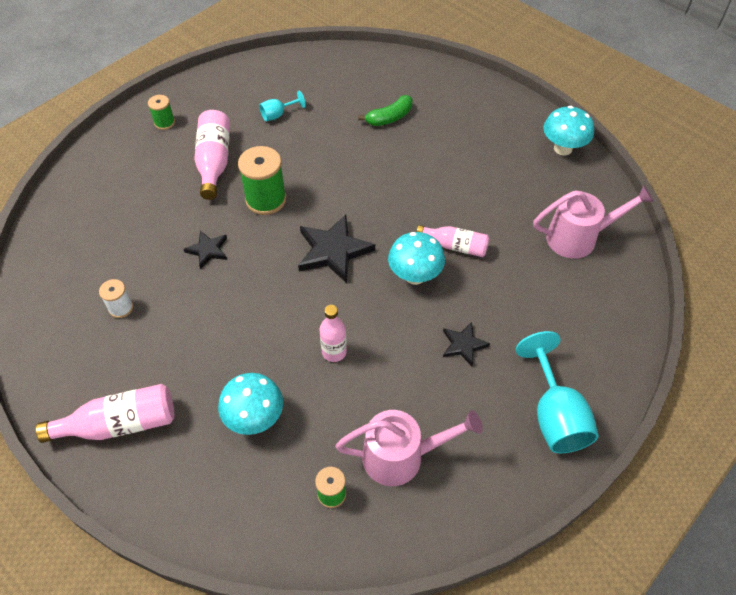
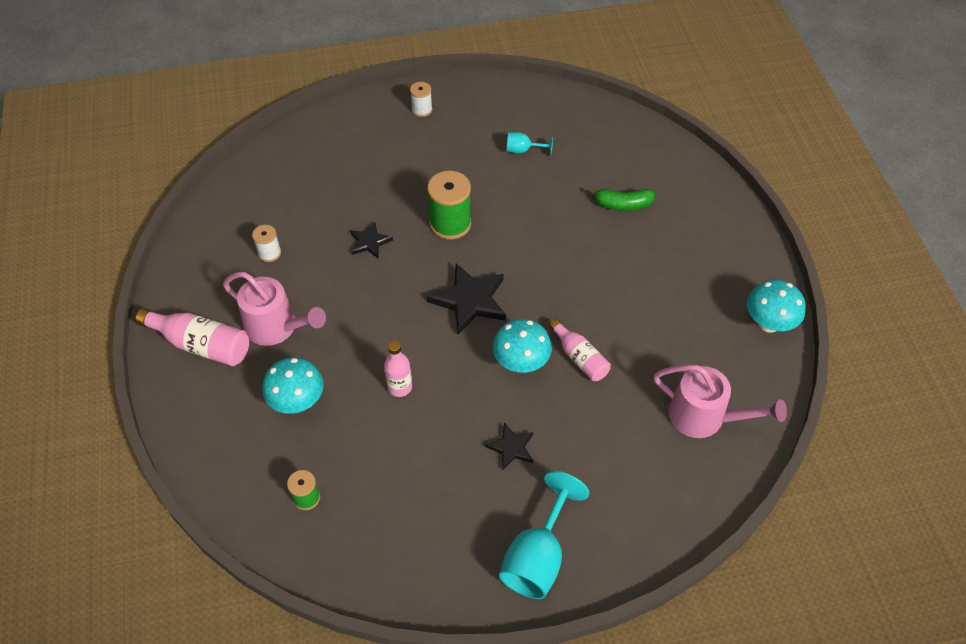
camera: 35 degrees right, 0 degrees up
(164, 123) = (422, 109): green spool -> white spool
(214, 162) = (435, 166): pink bottle -> none
(402, 456) = (383, 505): pink watering can -> pink watering can (277, 327)

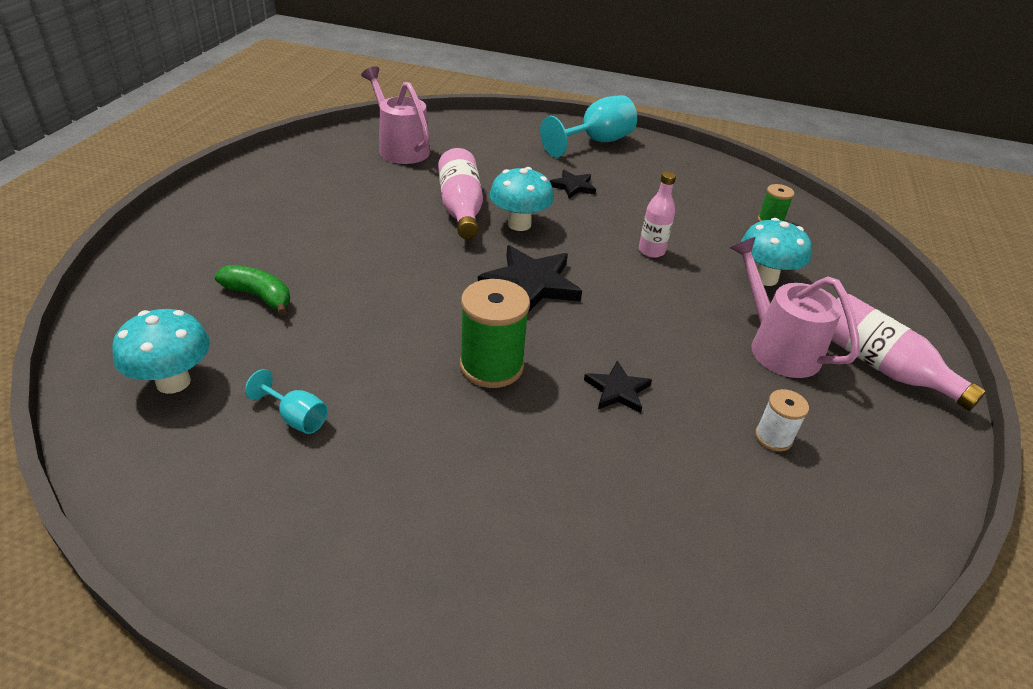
camera: 155 degrees left, 15 degrees down
(422, 109) = (386, 585): white spool -> none
(580, 358) = (461, 208): pink bottle -> pink bottle, size x1.53
(768, 323) = (269, 167): turquoise mushroom -> turquoise mushroom (173, 382)

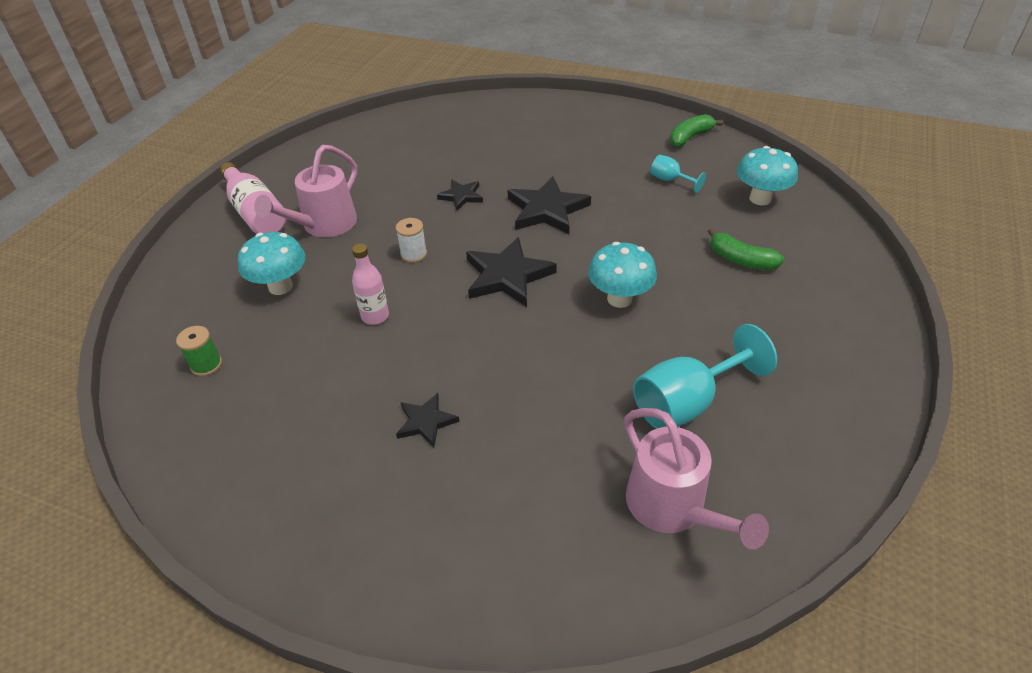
camera: 170 degrees left, 5 degrees up
(212, 529) = (690, 137): none -> green banana
(461, 208) = (574, 375): pink bottle -> none
(491, 366) = (547, 210): green spool -> black star
(519, 224) = (507, 350): turquoise mushroom -> turquoise mushroom (619, 299)
(596, 142) = (350, 546): turquoise goblet -> turquoise goblet (686, 402)
(773, 437) = (373, 173): white spool -> white spool (413, 254)
(776, 346) = (323, 225): pink watering can -> pink watering can turned 60 degrees clockwise

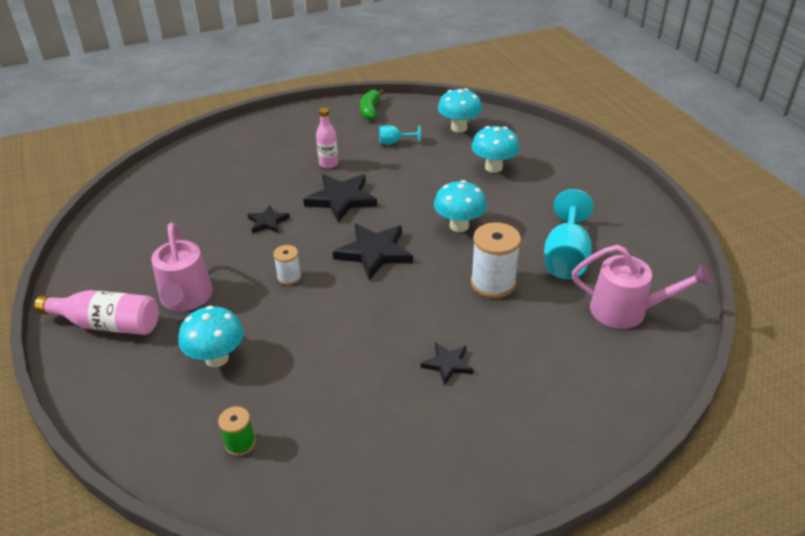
camera: 45 degrees left, 5 degrees down
(375, 316) = (321, 330): pink bottle -> pink bottle (328, 164)
(572, 377) = (493, 283): none -> white spool
(741, 260) = (493, 167): green banana -> turquoise mushroom

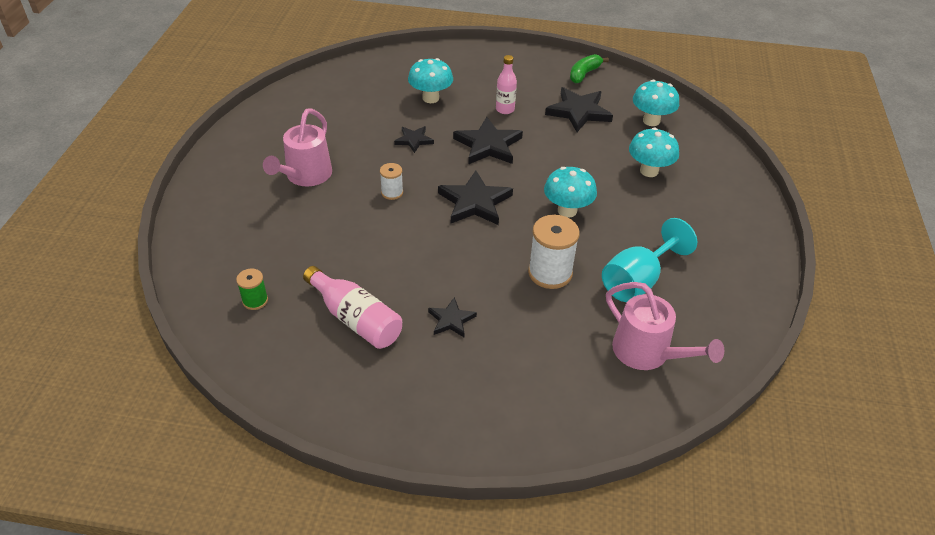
camera: 30 degrees right, 5 degrees up
(107, 324) = (240, 171): pink bottle -> pink bottle (356, 319)
(217, 358) = (290, 231): turquoise mushroom -> turquoise mushroom (430, 98)
(394, 142) = (579, 112): turquoise goblet -> black star

